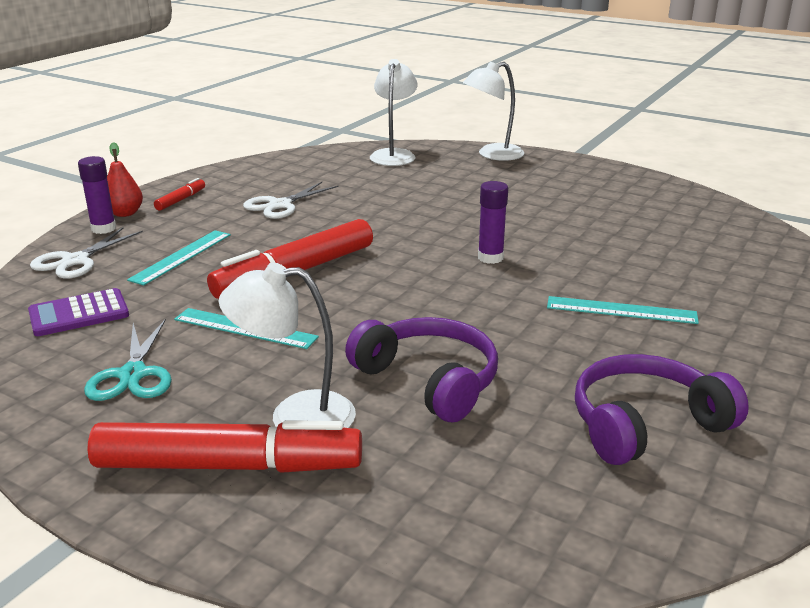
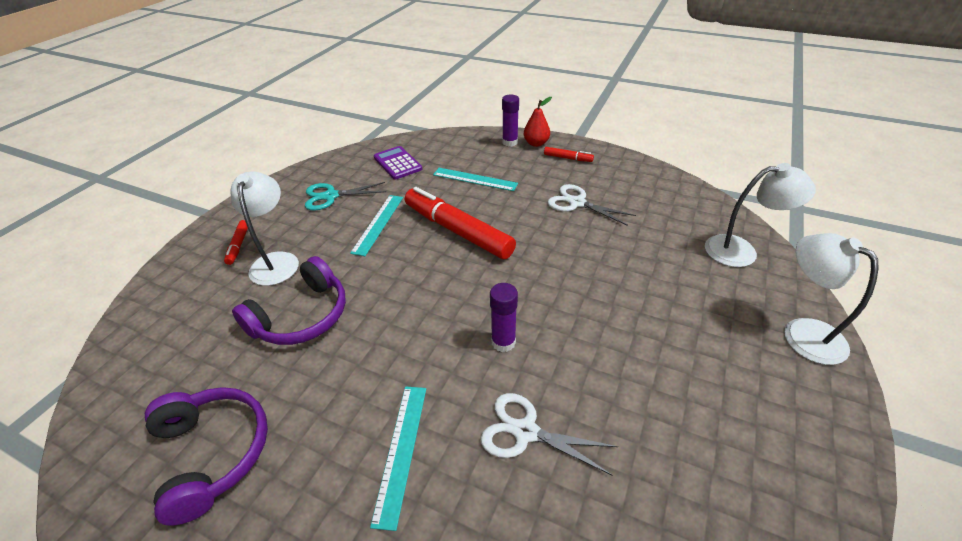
camera: 85 degrees right, 15 degrees up
(75, 260) = (462, 145): white scissors -> white scissors (525, 432)
(228, 465) = (238, 245): red marker -> red marker, size x0.44

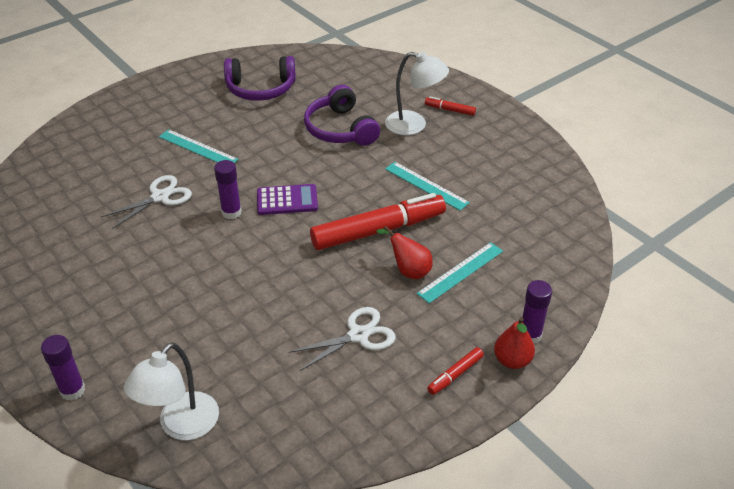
camera: 115 degrees right, 0 degrees up
(331, 196) = (494, 166): turquoise scissors -> none
(397, 163) = (533, 223): purple calculator -> purple calculator (287, 200)
(492, 201) = (408, 270): none -> red pear
(802, 332) = (72, 390): white lamp -> purple glue stick

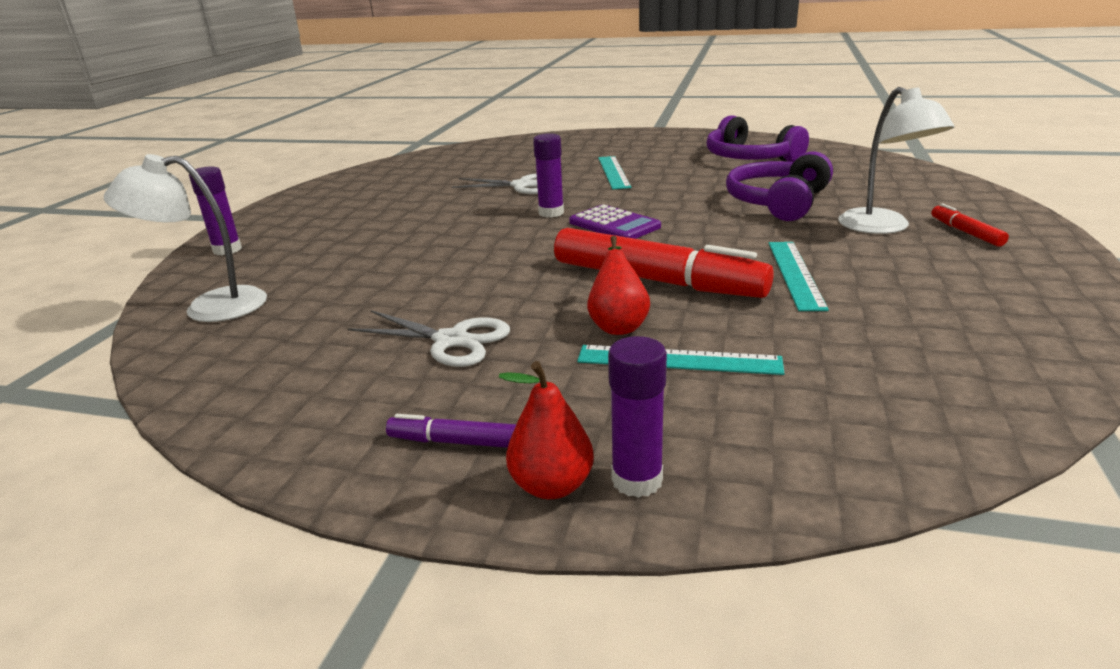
camera: 55 degrees right, 15 degrees down
(455, 375) = (456, 442): red marker -> purple marker

